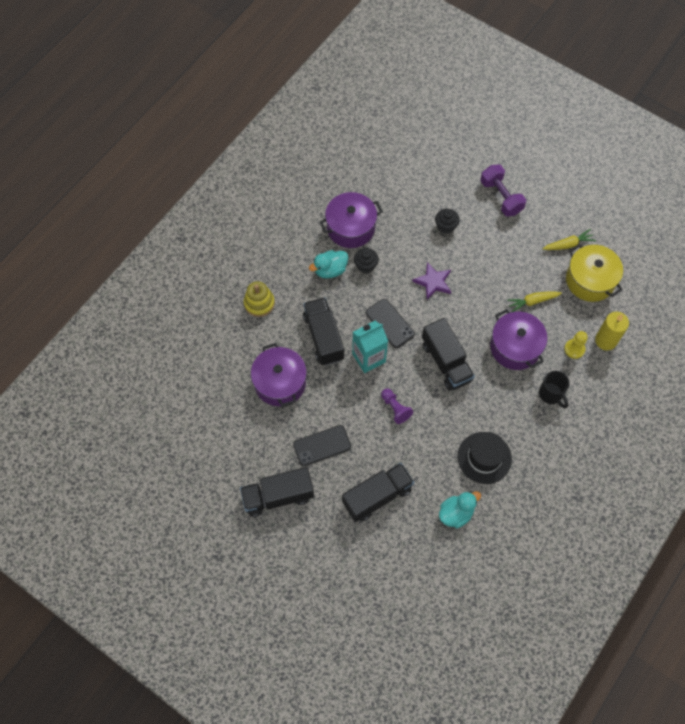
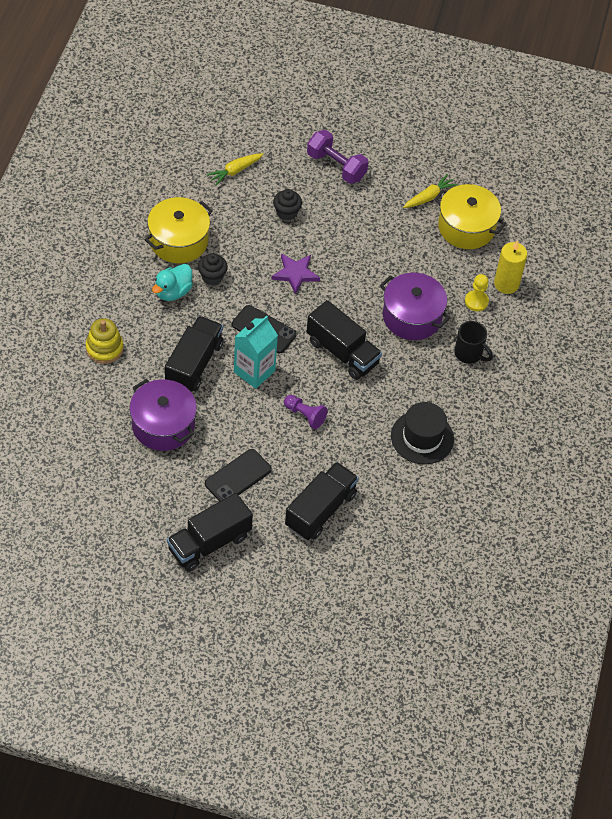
camera: 25 degrees left, 10 degrees down
(323, 337) = (194, 364): black truck -> black truck turned 60 degrees clockwise
(351, 228) = (179, 241): purple pot -> yellow pot
(456, 513) = (413, 502): turquoise duck -> none
(532, 301) = (413, 265): yellow carrot -> yellow carrot (235, 171)

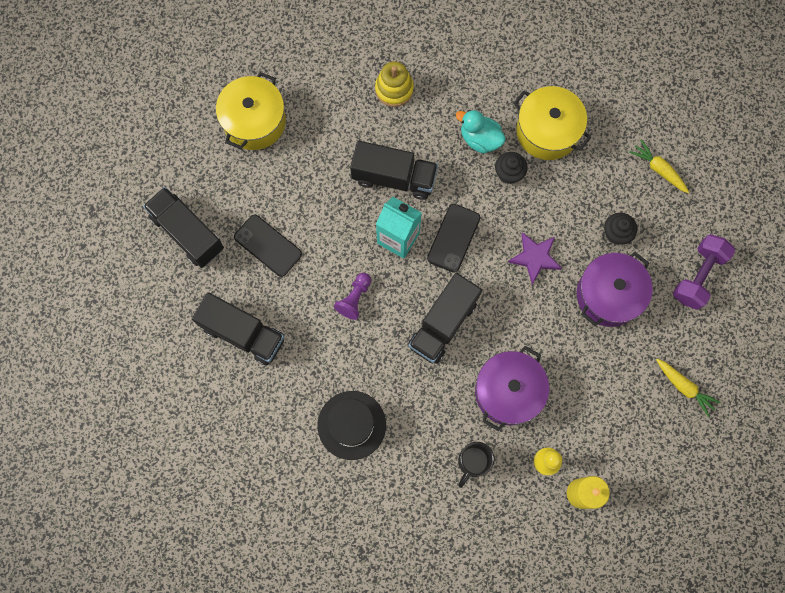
camera: 85 degrees right, 20 degrees up
(163, 425) = (314, 163): purple pot -> purple pot (608, 295)
(466, 227) = (651, 436): yellow pot -> yellow pot (254, 121)

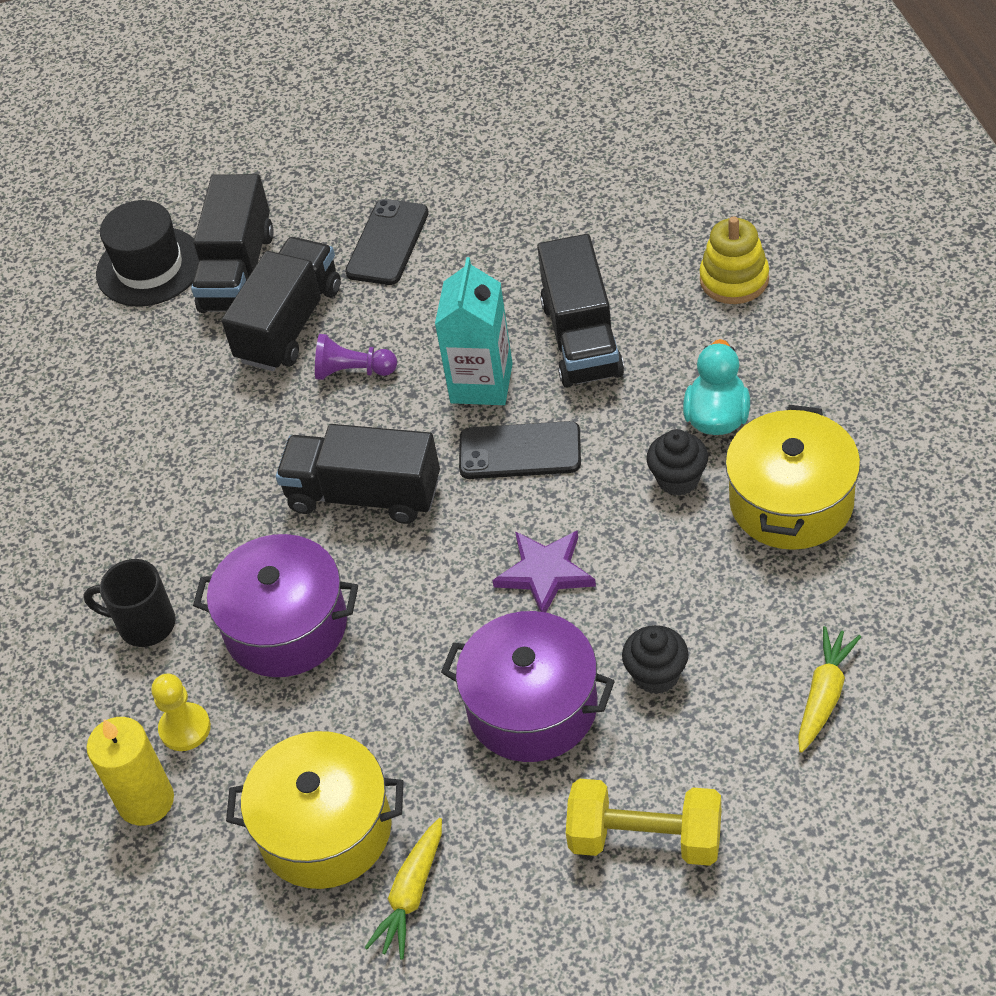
camera: 75 degrees right, 25 degrees down
(187, 233) = (362, 155): black truck -> black truck (290, 324)
(254, 121) = (576, 151): yellow pot -> yellow pot (325, 829)
(351, 425) = (147, 448): black hat -> black hat (149, 267)
(698, 276) = (645, 838): purple dumbbell -> yellow dumbbell

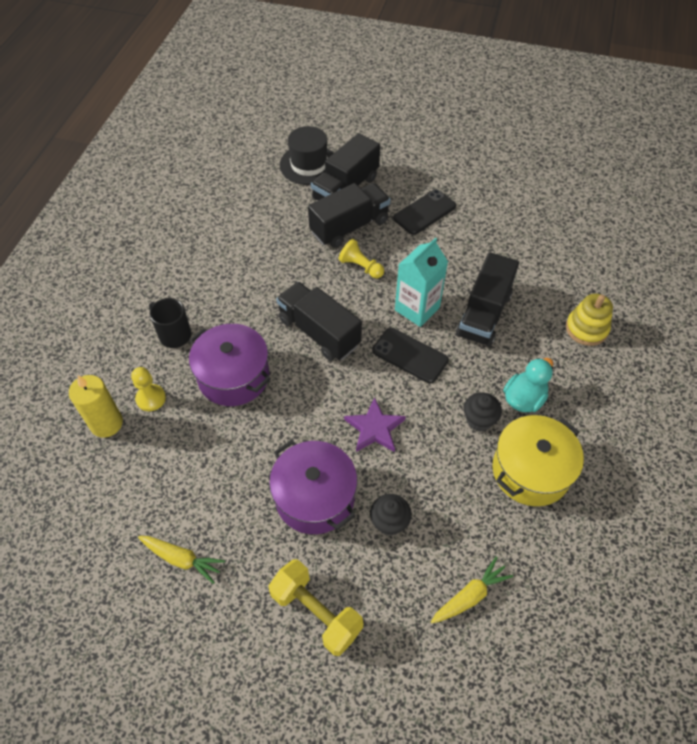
camera: 25 degrees right, 5 degrees up
(325, 829) = (171, 494): yellow pot -> none
(353, 371) = (361, 267): purple pawn -> yellow pawn
(411, 895) = (182, 559): yellow carrot -> yellow carrot turned 120 degrees counterclockwise

